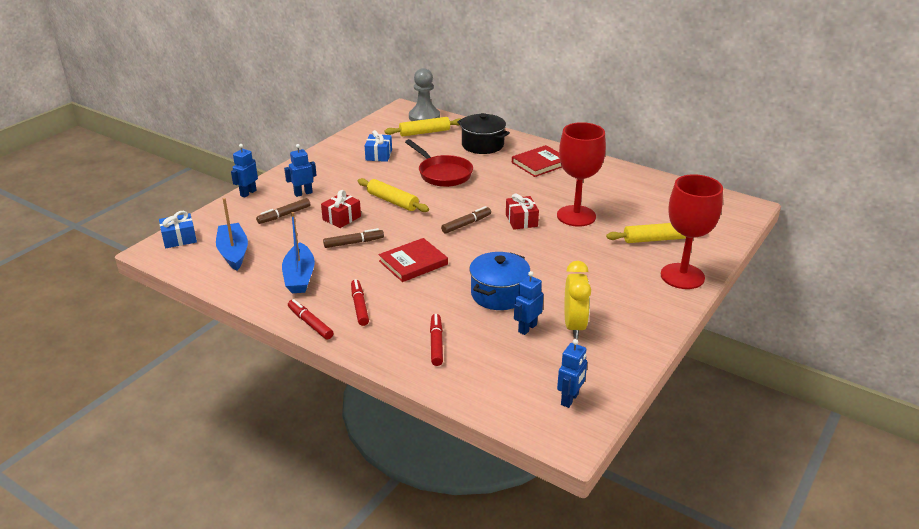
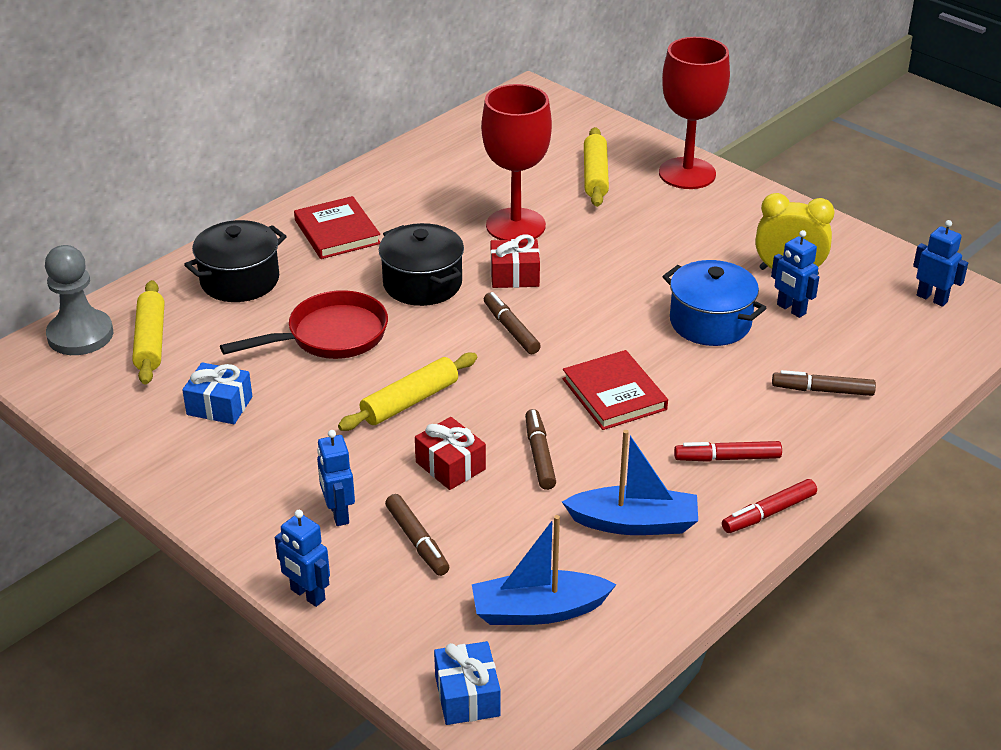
camera: 80 degrees left, 5 degrees up
(436, 343) = (822, 390): red marker -> brown marker
(500, 193) = (422, 283): none -> black pot

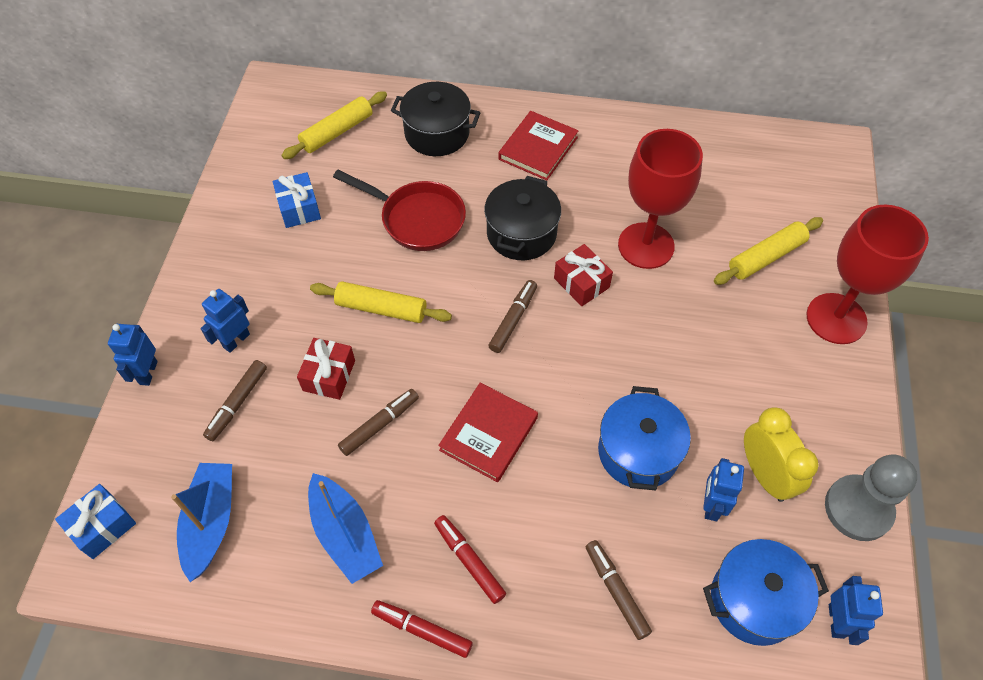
camera: 55 degrees right, 20 degrees up
(80, 335) = (316, 96): grey pawn -> grey pawn (858, 509)
(538, 610) = (211, 522): blue boat -> blue boat turned 45 degrees clockwise
(886, 327) = (754, 600): none -> blue pot

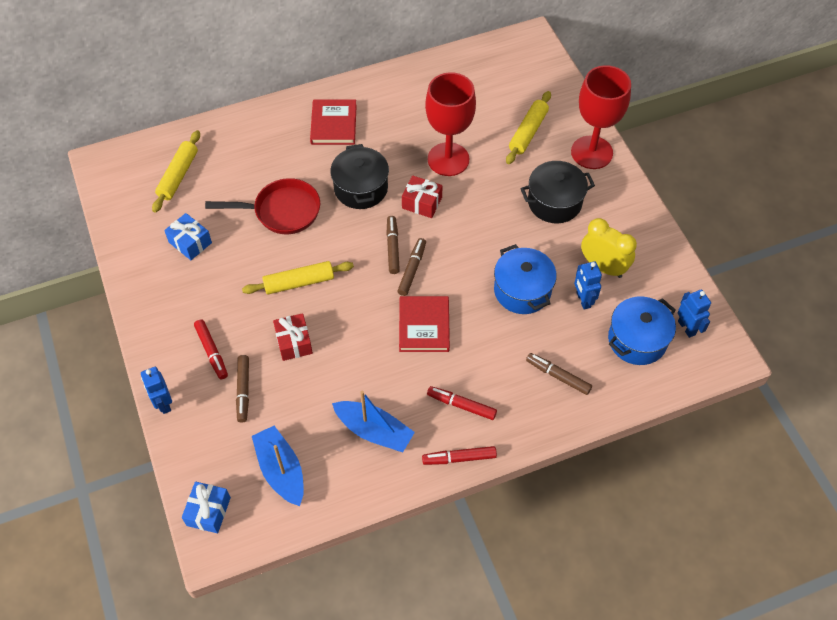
camera: 30 degrees left, 0 degrees up
(236, 340) = (211, 352): blue robot -> red marker
(380, 425) = (350, 356): brown marker -> brown marker (412, 269)
(437, 133) = (254, 145): black pot -> black pot (554, 202)
(858, 509) = (665, 260): grey pawn -> none

